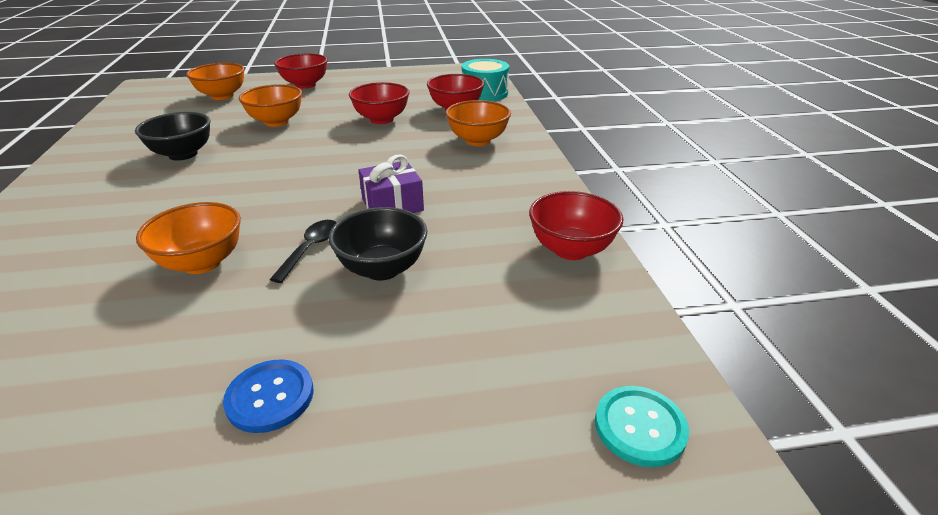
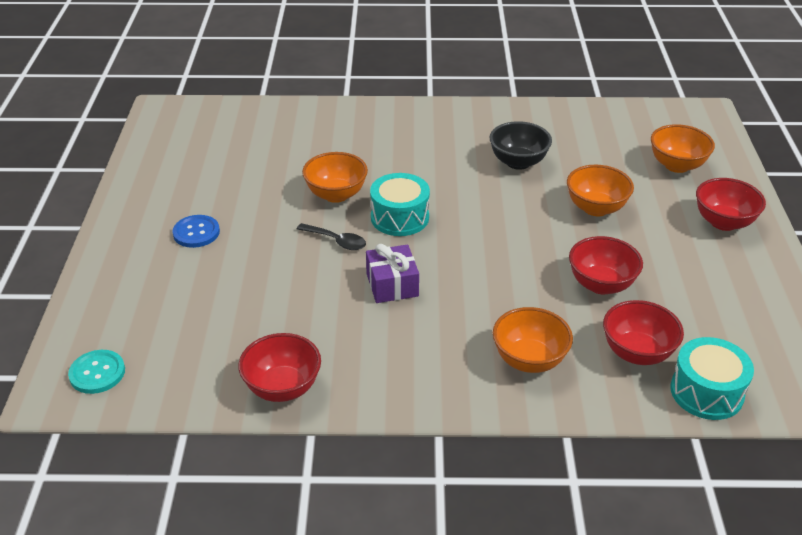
camera: 100 degrees right, 5 degrees up
(269, 211) = (399, 217): none -> turquoise drum
(382, 269) = (297, 276): black bowl -> none

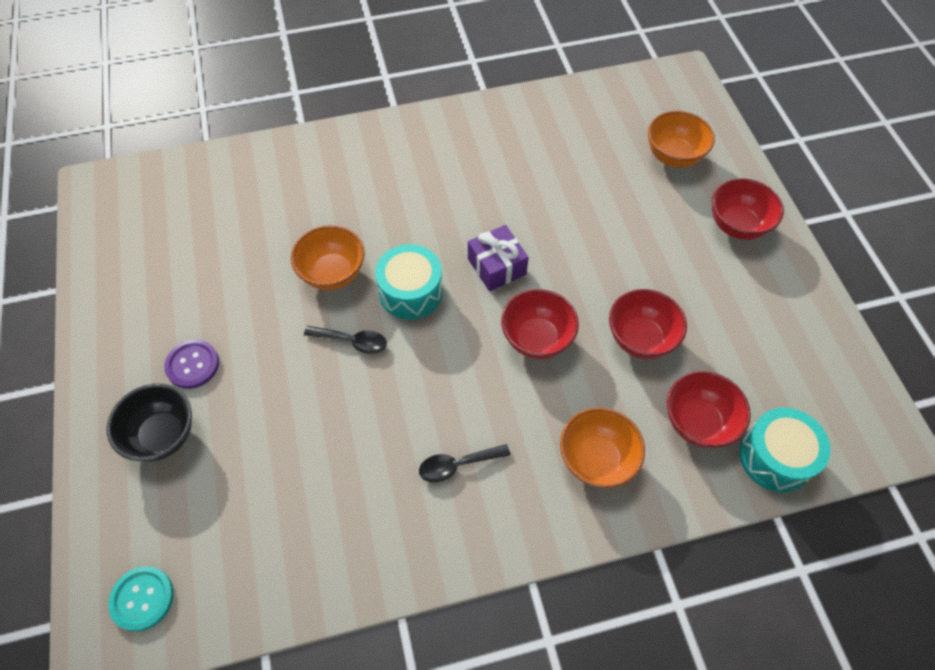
camera: 15 degrees left, 20 degrees up
(196, 232) = (192, 365): blue button -> purple button
(282, 388) = (354, 565): red bowl -> red bowl (537, 339)
(392, 285) = (429, 390): purple gift -> purple gift (497, 266)
(399, 339) = (457, 465): none -> black spoon
(518, 162) = (513, 185): black bowl -> black bowl (163, 435)
(596, 208) = (608, 233): orange bowl -> none

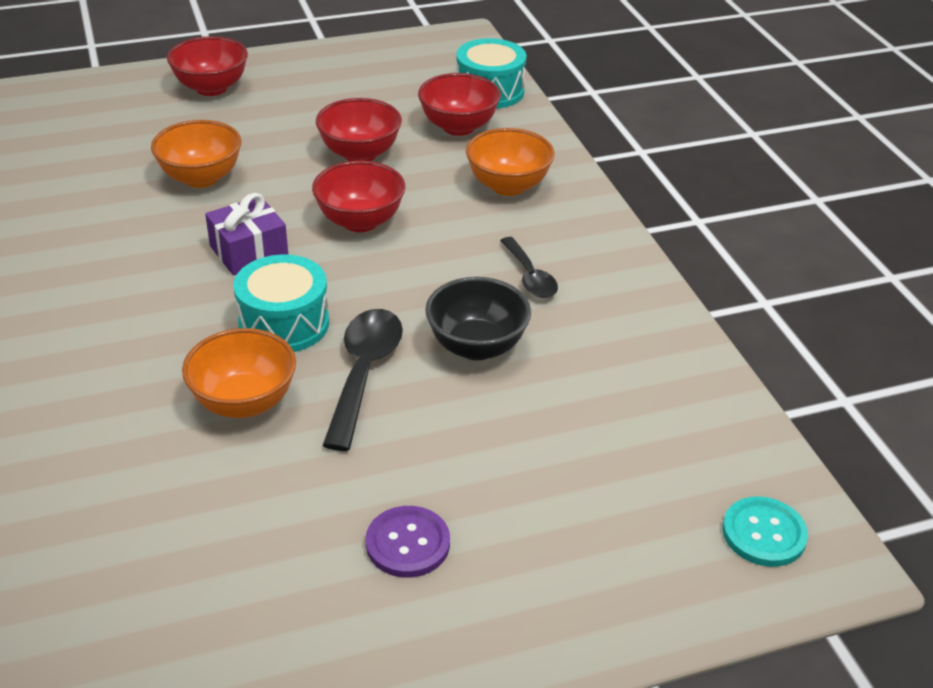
camera: 95 degrees left, 20 degrees down
(163, 435) = (531, 558): black bowl -> black bowl (476, 346)
(352, 341) = (364, 373): black spoon -> black spoon, size x1.60
(673, 156) = (95, 119): orange bowl -> orange bowl (201, 178)

